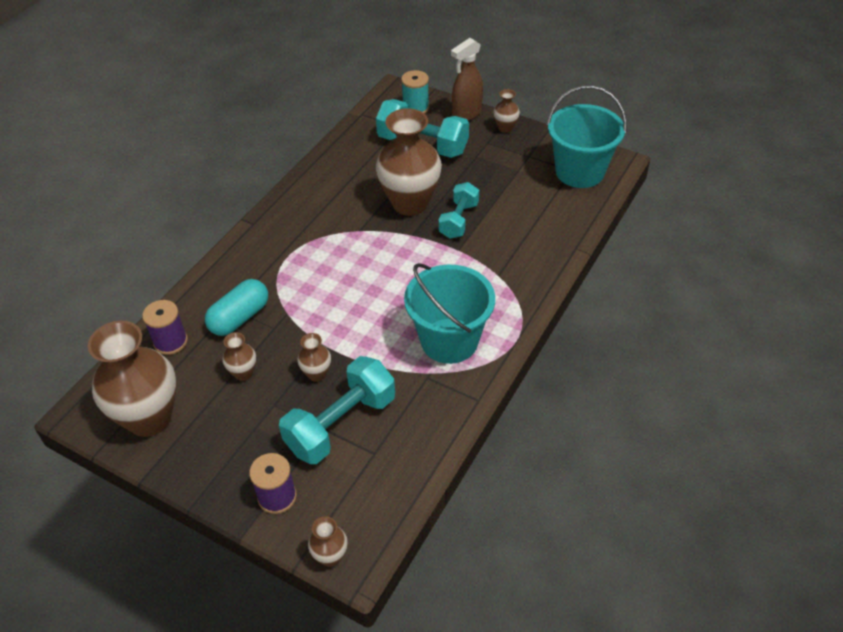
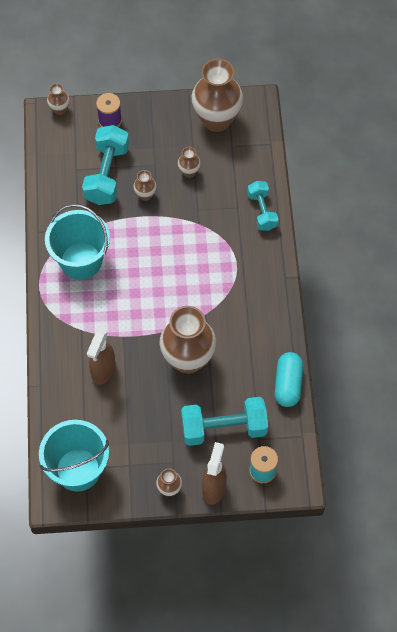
camera: 145 degrees right, 15 degrees up
(170, 342) = (251, 166): purple spool -> none
(239, 317) = (225, 204): turquoise capsule -> turquoise capsule (288, 384)
(459, 220) = (140, 363): turquoise dumbbell -> turquoise dumbbell (262, 211)
(501, 231) = (103, 371): none -> brown spray bottle

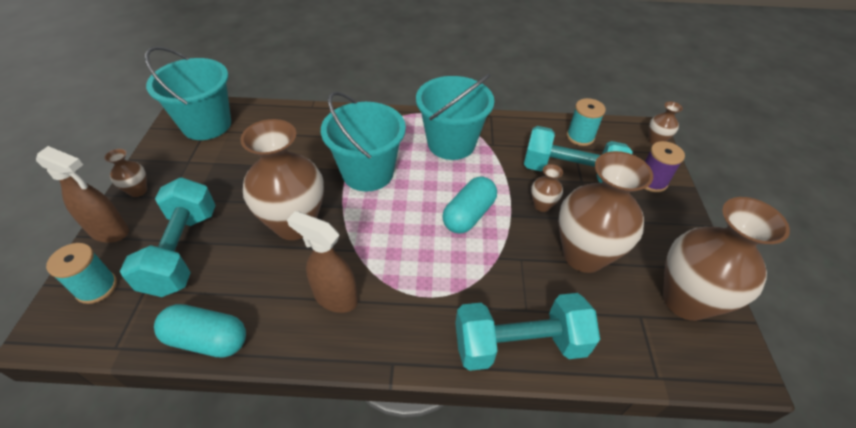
camera: 95 degrees right, 15 degrees down
(61, 164) = (580, 137): none -> turquoise spool
(103, 371) = (309, 150): brown spray bottle -> brown spray bottle (335, 297)
(125, 319) = (367, 173): none -> turquoise bucket
(162, 243) = (469, 215): none -> turquoise capsule
(189, 172) = (583, 255): brown vase -> brown vase, size x2.26
(262, 211) = (519, 344): turquoise dumbbell -> turquoise dumbbell, size x1.60

